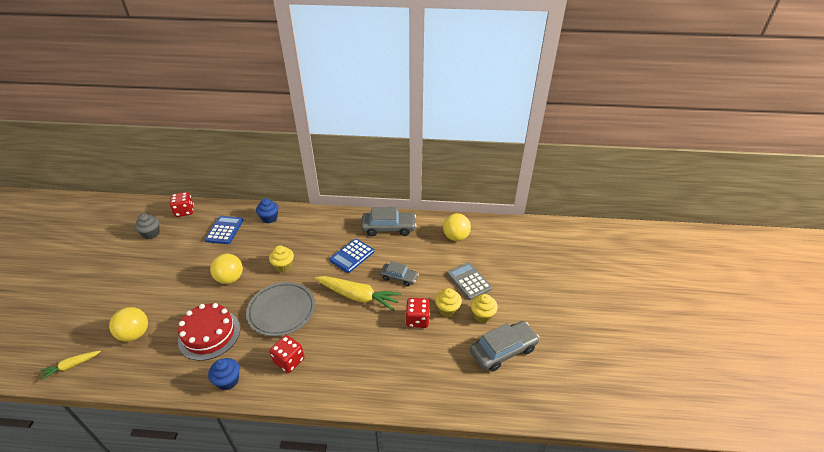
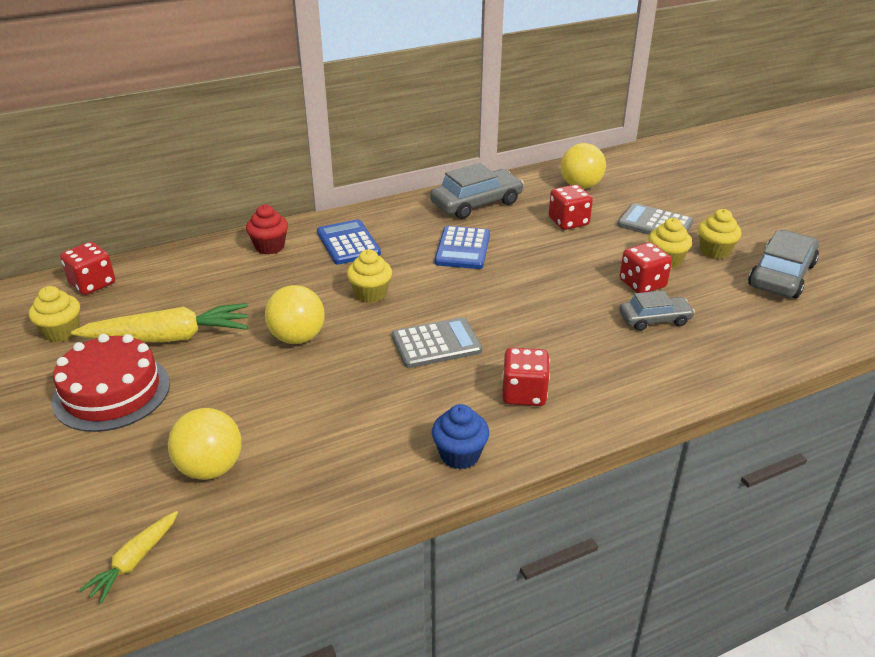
camera: 30 degrees left, 5 degrees down
(151, 234) = (62, 332): grey cupcake -> yellow cupcake
(209, 334) = (353, 415): red cake -> red cake (112, 392)
(224, 230) = (206, 284): blue calculator -> blue calculator (348, 243)
(269, 218) = (269, 247): blue cupcake -> red cupcake
(281, 310) = (436, 344): grey plate -> grey calculator
(358, 296) = (530, 288): yellow carrot -> yellow carrot (168, 337)
(399, 277) = (560, 250): grey car -> grey car (654, 319)
(423, 260) = (568, 222): none -> red dice

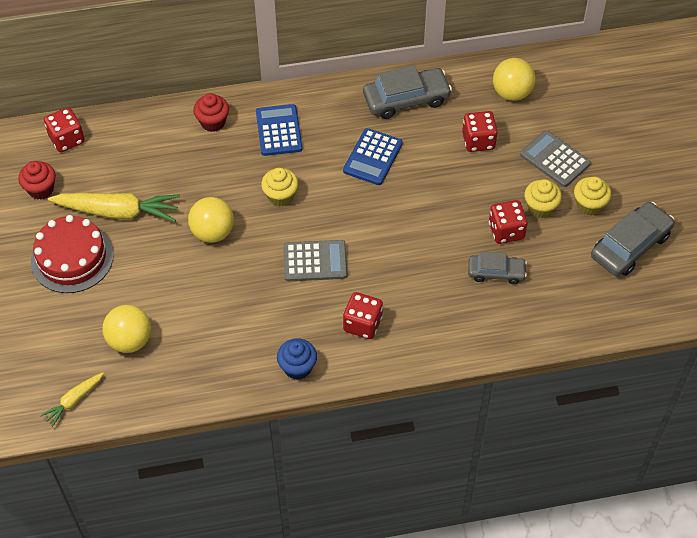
camera: 15 degrees right, 20 degrees up
(62, 332) = (41, 189): yellow cupcake -> red cupcake

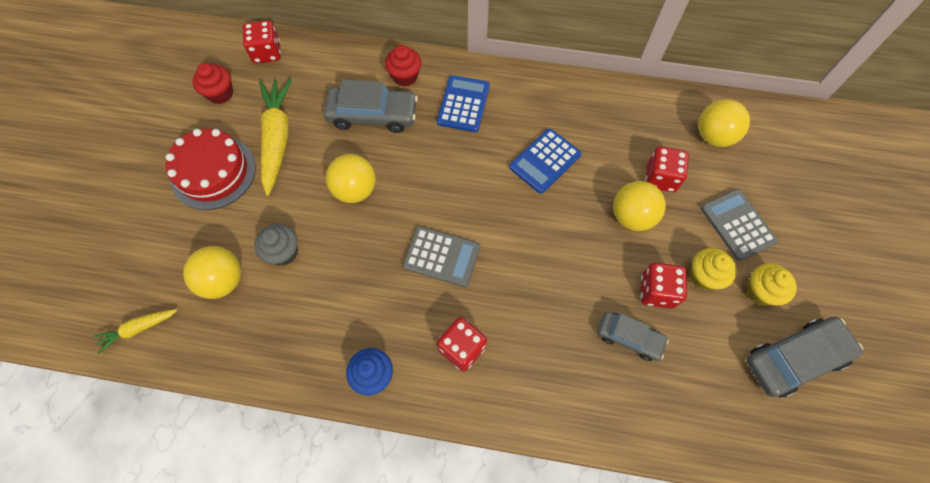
camera: 20 degrees right, 10 degrees up
(118, 212) = (277, 139): yellow carrot -> yellow carrot turned 120 degrees counterclockwise
(173, 302) = (283, 252): none -> grey cupcake
(280, 196) = (437, 173): yellow cupcake -> none
(406, 99) = (601, 110): grey car -> grey car (372, 115)
(465, 180) = (632, 216): none -> yellow ball

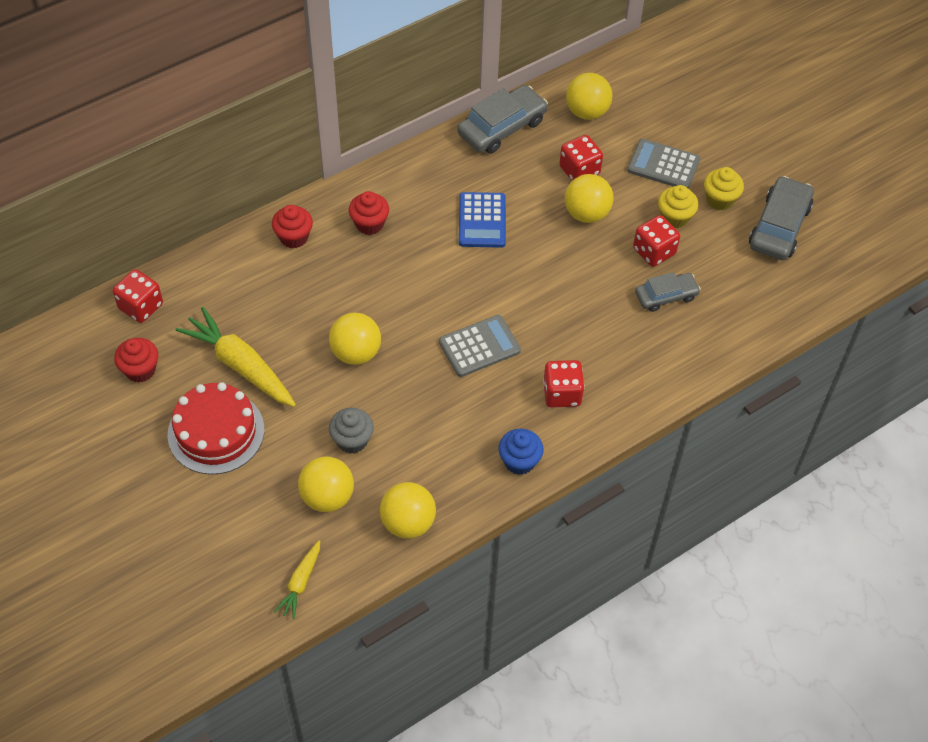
camera: 45 degrees left, 10 degrees down
(249, 350) = (408, 523): none -> yellow ball
(372, 115) = (302, 287): grey car -> grey car (502, 127)
(463, 104) = (369, 224): blue calculator -> red cupcake

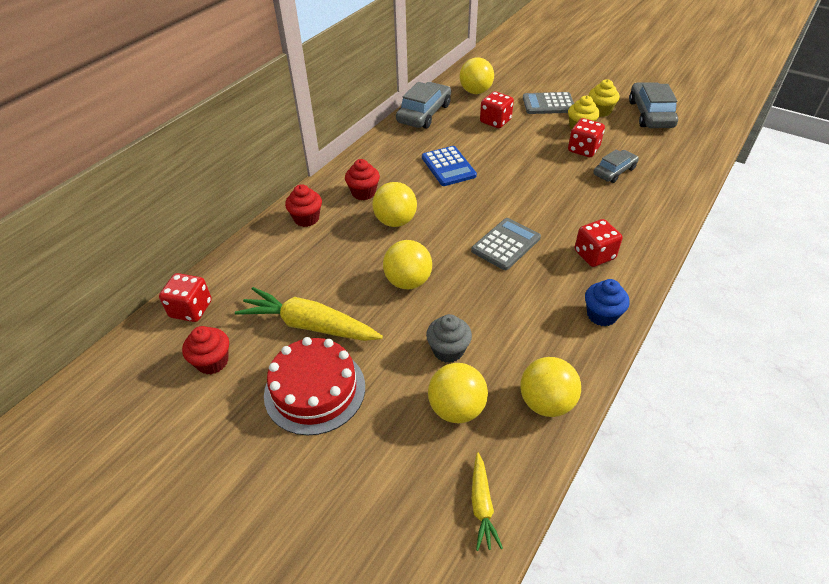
camera: 20 degrees left, 10 degrees down
(586, 213) = (519, 142): yellow ball -> yellow ball (395, 221)

